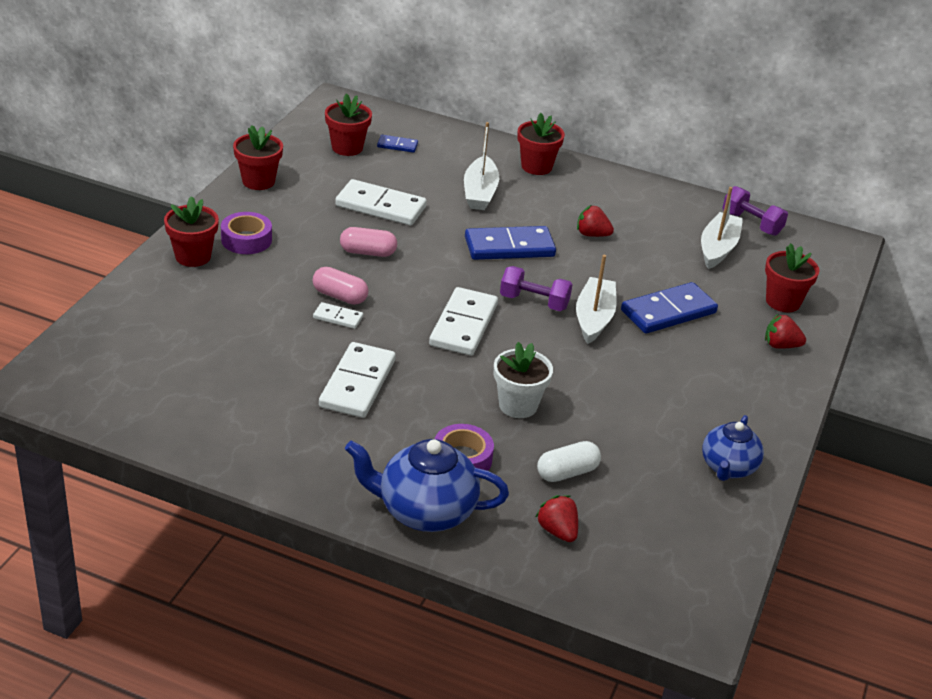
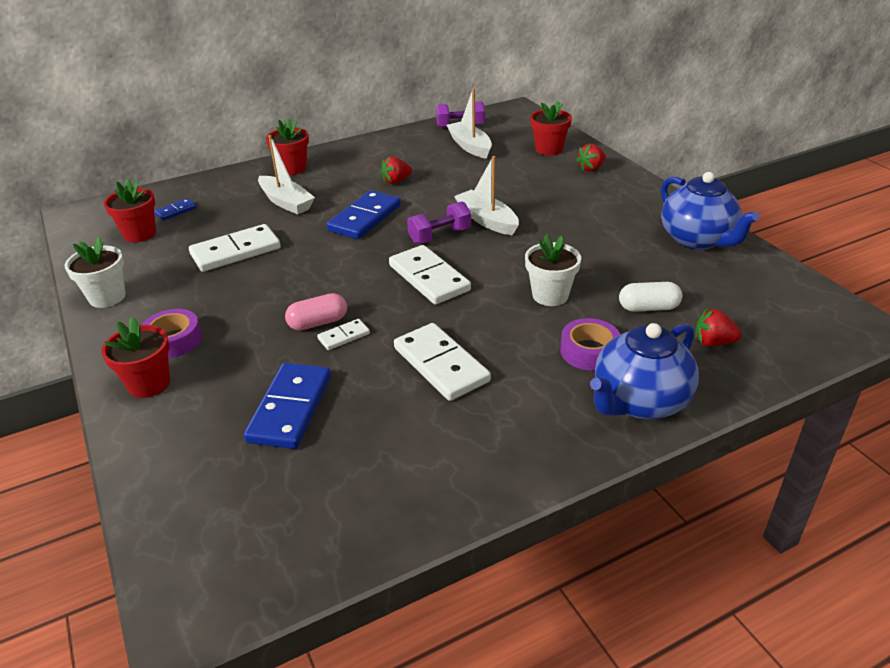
camera: 45 degrees left, 0 degrees up
(258, 181) = (107, 297): red flower pot -> white flower pot
(368, 252) = (282, 283): pink capsule -> none
(567, 472) = (648, 308): white capsule -> white capsule turned 75 degrees clockwise
(668, 312) = (513, 190): blue domino -> blue domino (290, 408)
(728, 468) = (697, 240): blue teapot -> blue teapot, size x1.53

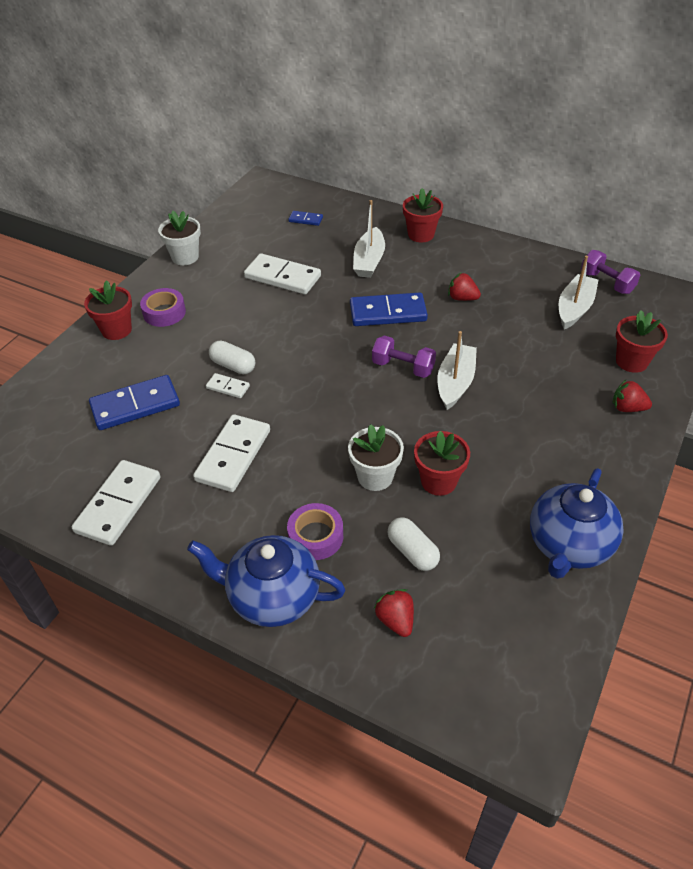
camera: 55 degrees right, 10 degrees up
(140, 234) = (263, 223): red flower pot -> red flower pot (438, 481)
(318, 323) = (233, 366): pink capsule -> white capsule
(429, 278) = (337, 392): white domino -> white domino (118, 504)

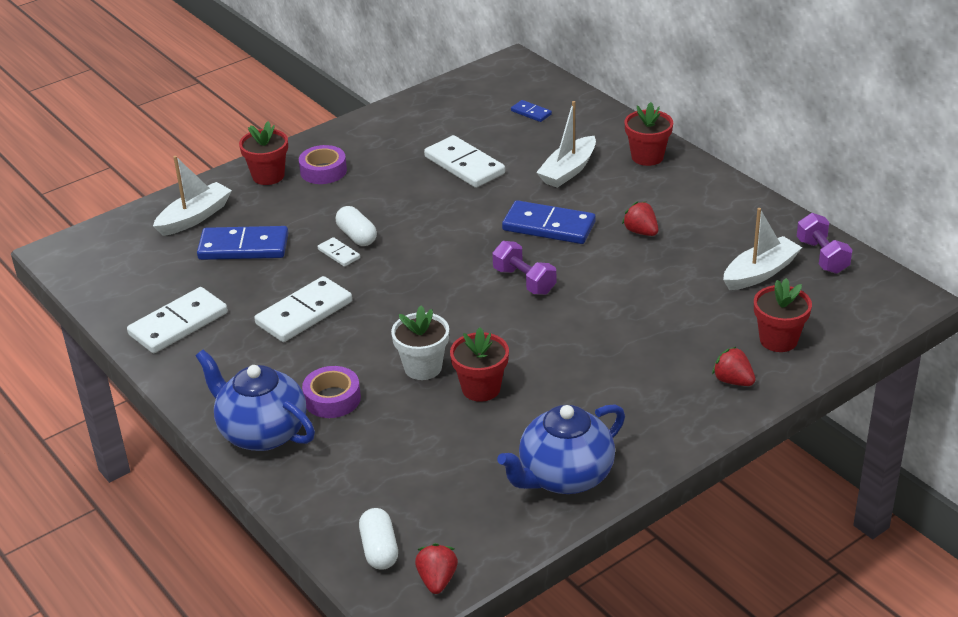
camera: 25 degrees right, 10 degrees down
(185, 257) = (378, 122): white flower pot -> none
(395, 620) = (355, 482): red strawberry -> red strawberry (437, 580)
(412, 552) = (411, 437): white capsule -> white capsule (379, 549)
(455, 382) = (567, 309): white boat -> white boat (195, 217)

